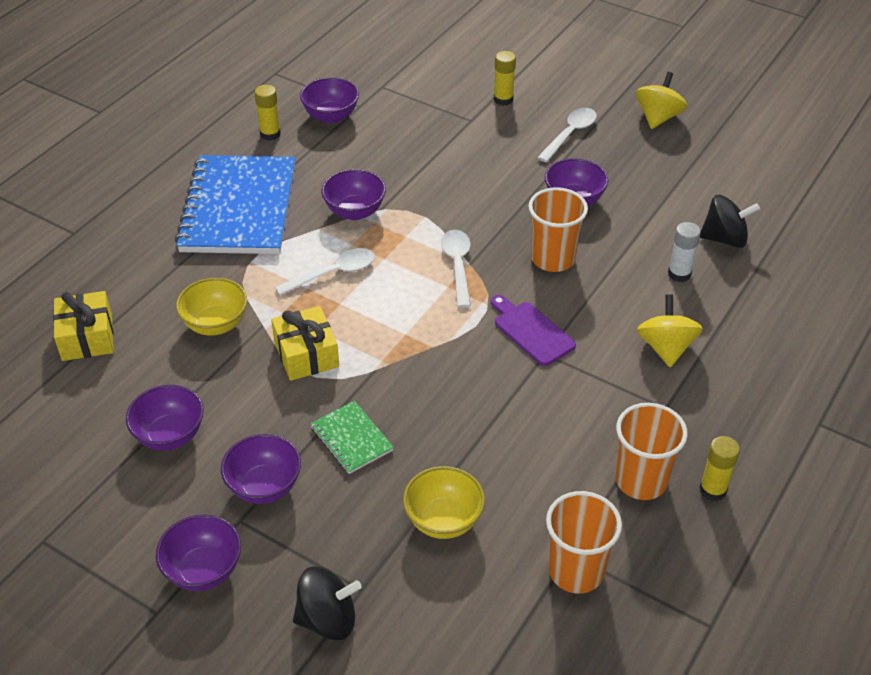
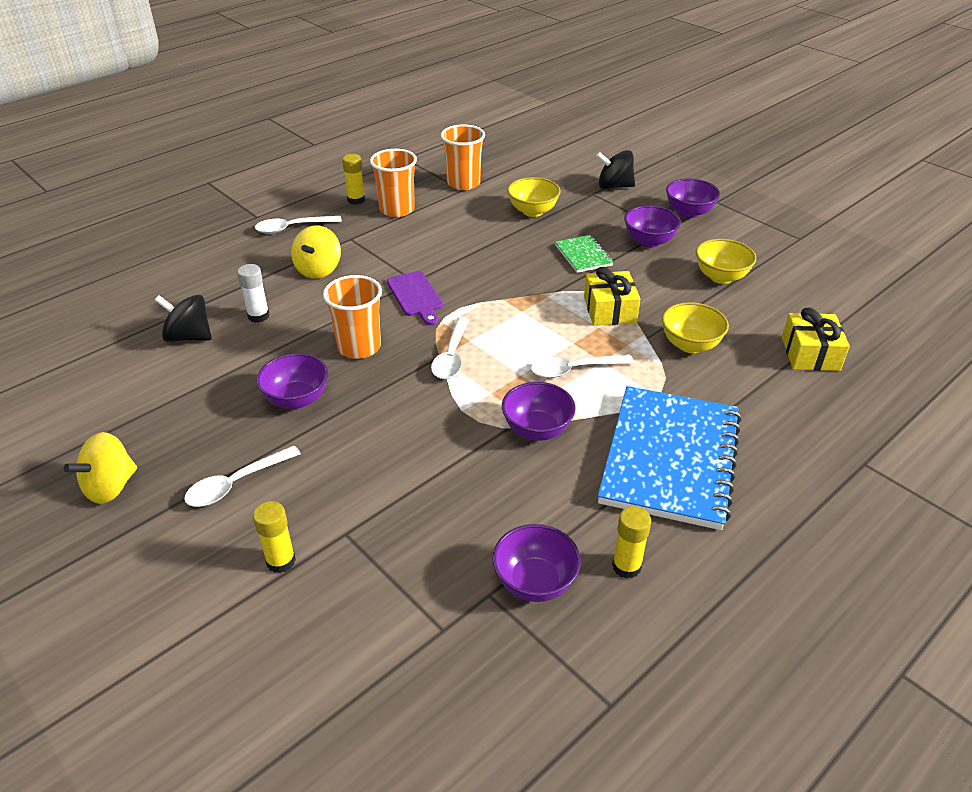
camera: 165 degrees left, 5 degrees down
(170, 435) = (721, 277): purple bowl -> yellow bowl
(753, 412) = (293, 228): none -> white spoon

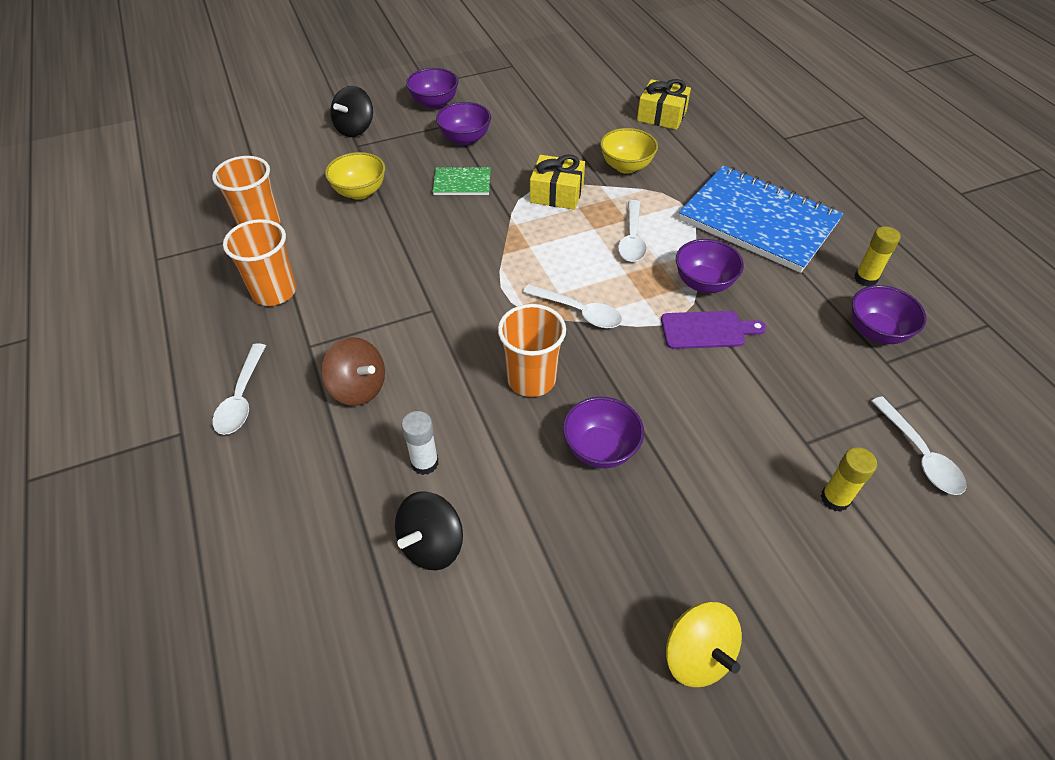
camera: 70 degrees left, 10 degrees up
(237, 483) = (720, 523): white spoon -> white spoon (919, 454)
(318, 270) = (358, 388): yellow spinning top -> brown spinning top
(356, 200) = (221, 323): yellow glue stick -> none
(415, 296) = (462, 315): purple cutting board -> purple cutting board (706, 330)
(721, 277) = (542, 120): yellow bowl -> none

